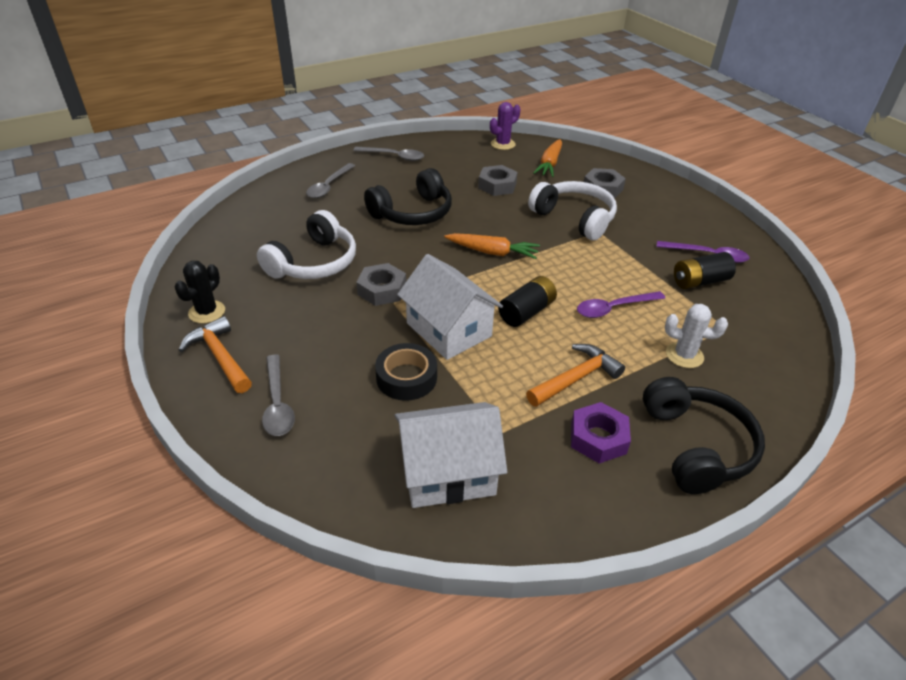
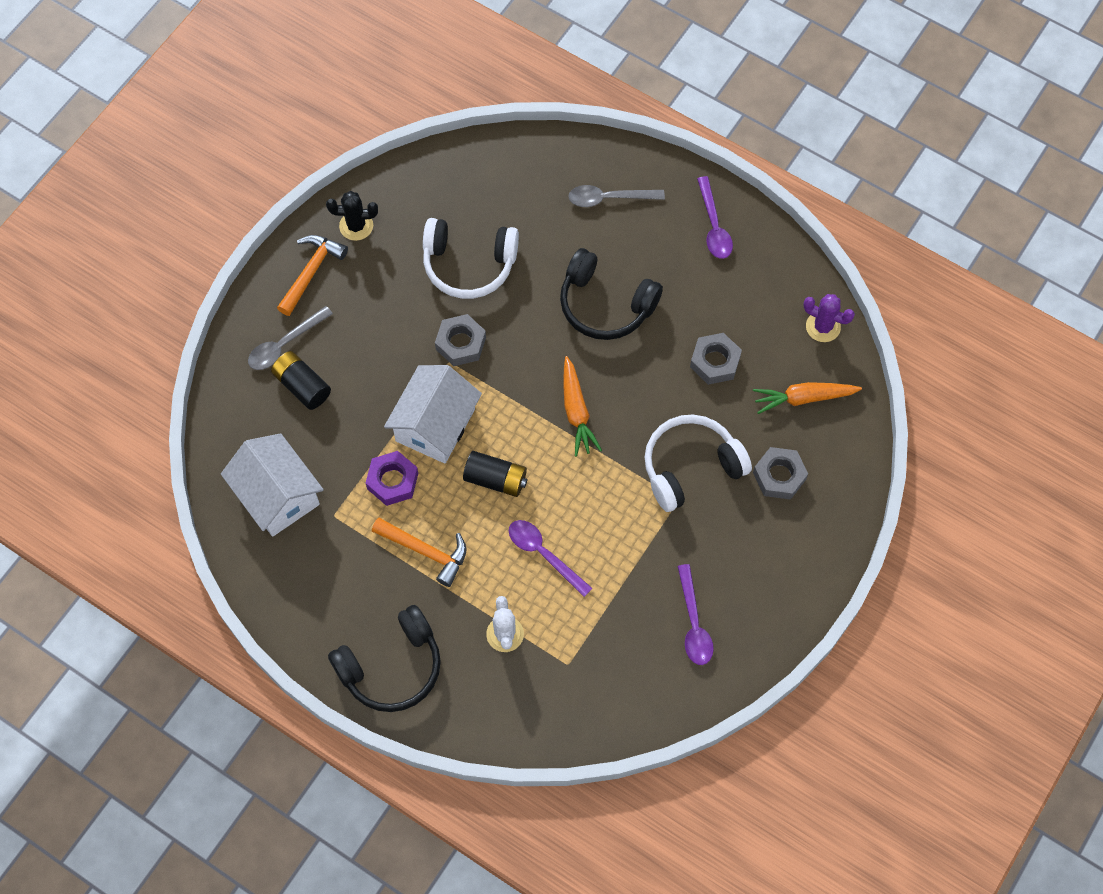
camera: 65 degrees right, 25 degrees up
(394, 156) = (714, 226): grey spoon -> purple spoon
(406, 378) = (359, 420): black tape -> none
(574, 218) = (691, 467): white headphones -> white headphones turned 135 degrees counterclockwise
(598, 438) = (364, 590): purple nut -> purple nut (392, 481)
(700, 281) = (636, 625): black battery -> black battery (302, 386)

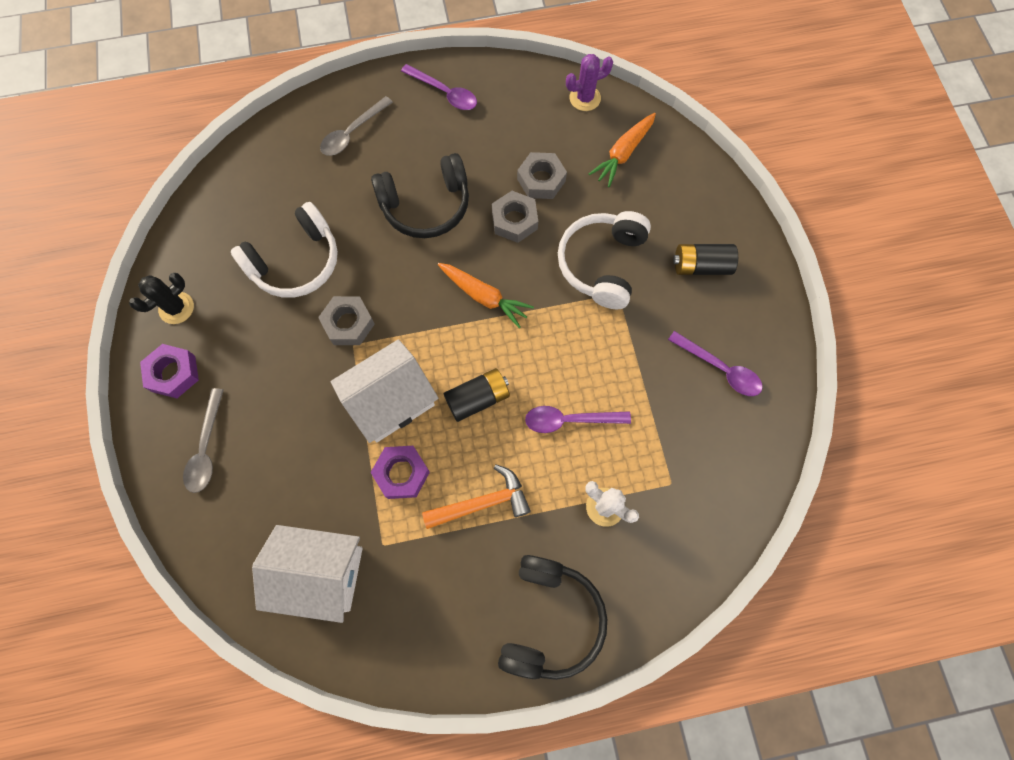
camera: 45 degrees left, 5 degrees up
(302, 386) = (254, 467): black battery -> black battery (701, 266)
(311, 272) = (173, 373): orange hammer -> purple nut
(435, 425) = (391, 400): white house -> white house turned 75 degrees clockwise
(779, 476) = (663, 217): grey nut -> grey nut (514, 220)

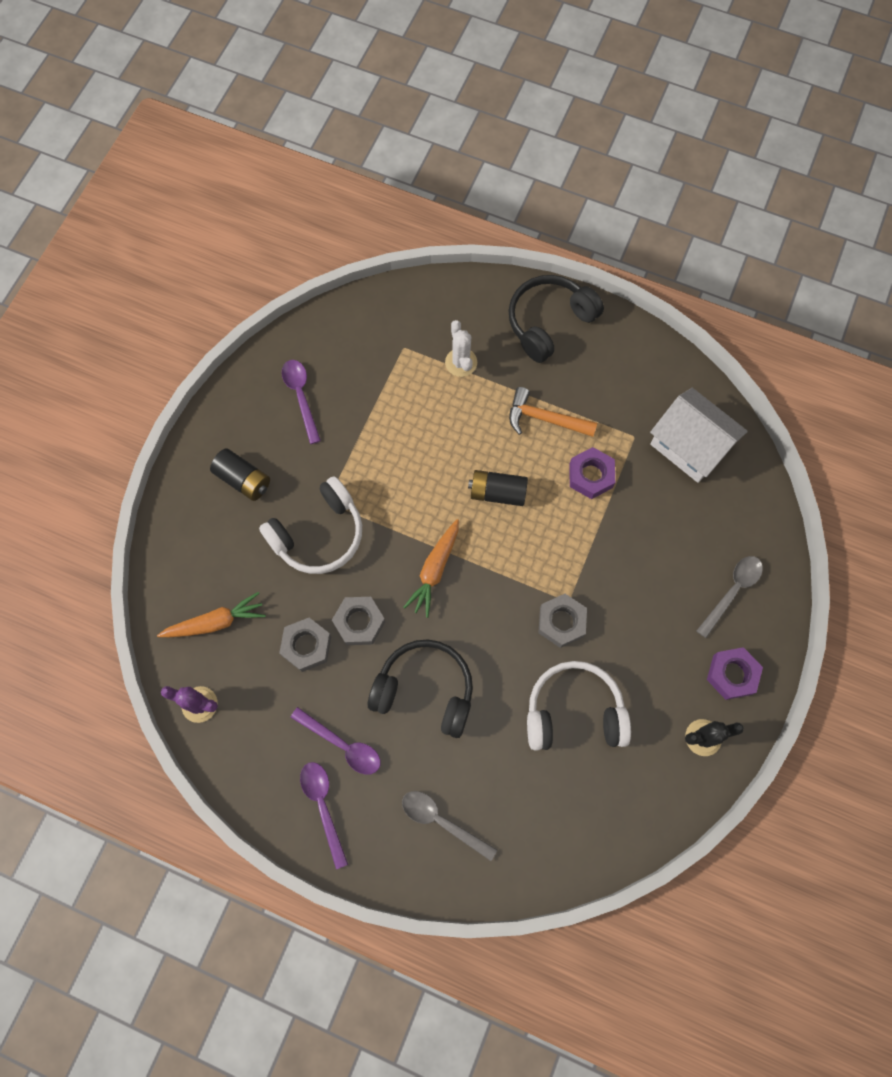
camera: 145 degrees left, 0 degrees up
(352, 133) = (442, 821): grey spoon -> grey spoon turned 135 degrees counterclockwise
(391, 400) = (565, 535): white house -> none
(484, 297) = (434, 570): orange carrot -> orange carrot turned 135 degrees counterclockwise
(569, 420) = (440, 433): purple spoon -> purple spoon (342, 745)

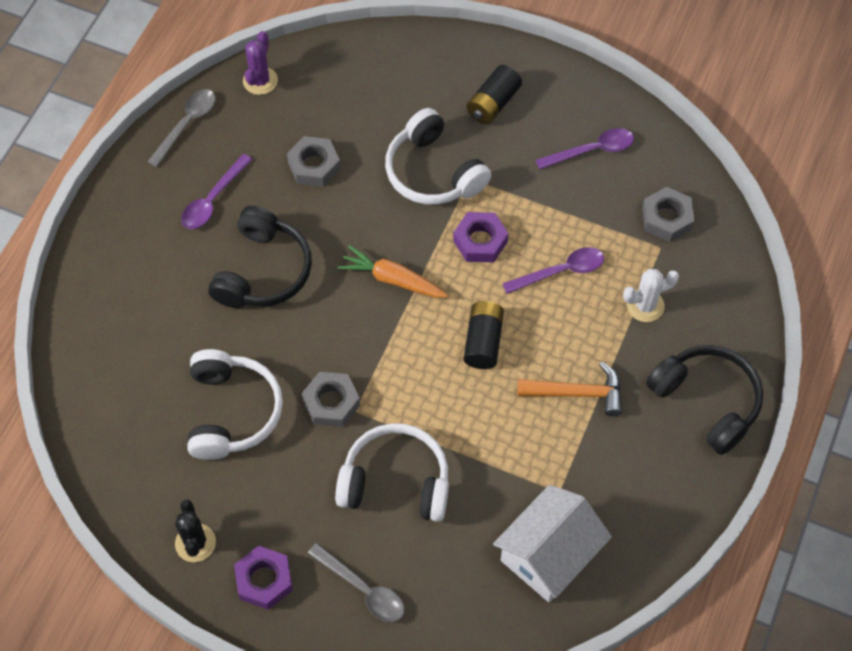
camera: 90 degrees right, 10 degrees down
(216, 622) = (341, 89): orange carrot -> none
(323, 806) = (155, 185): purple spoon -> purple spoon (560, 271)
(359, 622) = (337, 211): grey nut -> grey nut (667, 218)
(442, 821) = (131, 286): grey spoon -> grey spoon (186, 124)
(545, 419) = (577, 393): orange hammer -> orange hammer turned 75 degrees clockwise
(591, 476) = (506, 440): purple nut -> purple nut (480, 241)
(634, 566) = (396, 482): none -> white headphones

